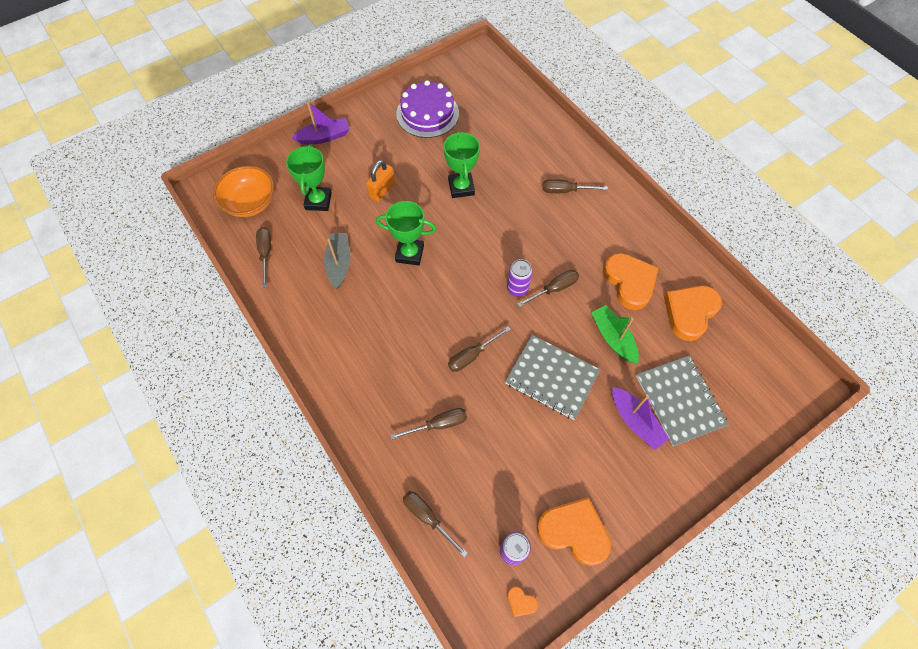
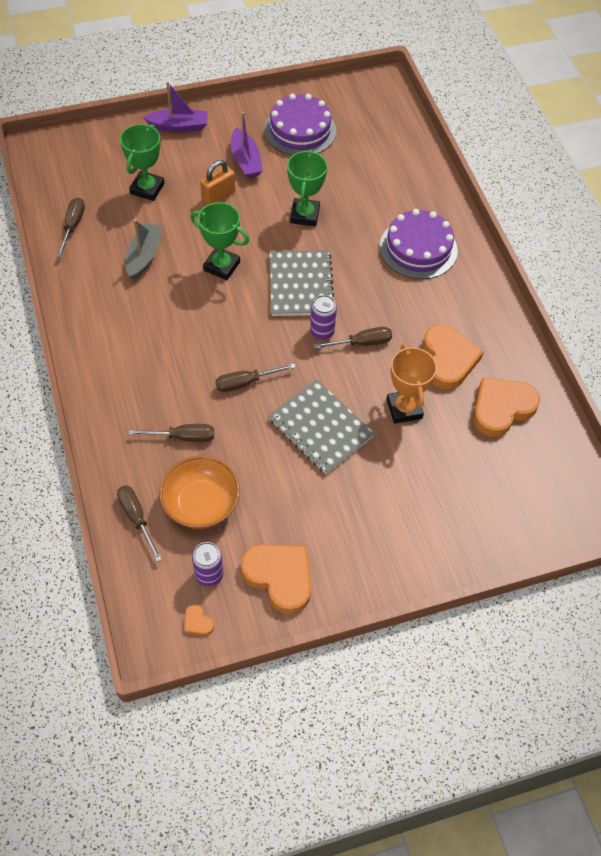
camera: 15 degrees right, 5 degrees down
(250, 203) = (76, 172): orange bowl -> orange bowl (201, 504)
(565, 191) = (418, 248): brown screwdriver -> purple cake
(613, 338) = (404, 409): green boat -> orange trophy
(635, 421) = (391, 496): purple boat -> purple boat (246, 160)
(679, 401) = (449, 490): grey notebook -> grey notebook (300, 285)

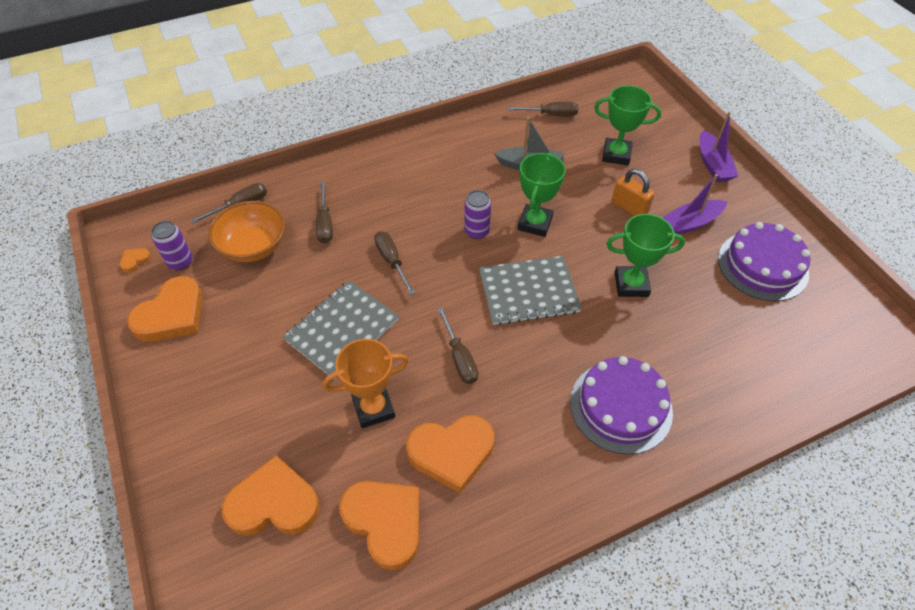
camera: 85 degrees right, 5 degrees down
(322, 331) = (468, 318): purple can -> purple can (476, 231)
(483, 483) = (274, 503): none -> orange heart

